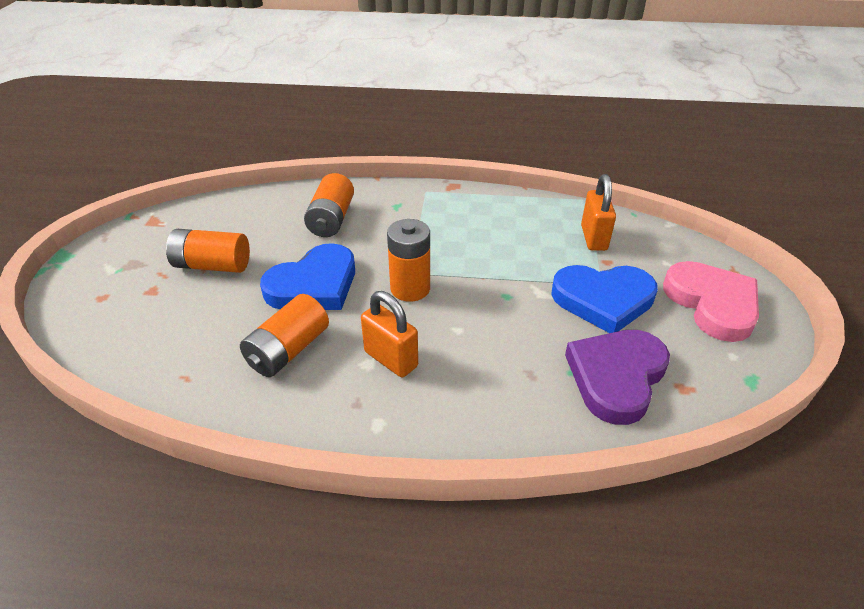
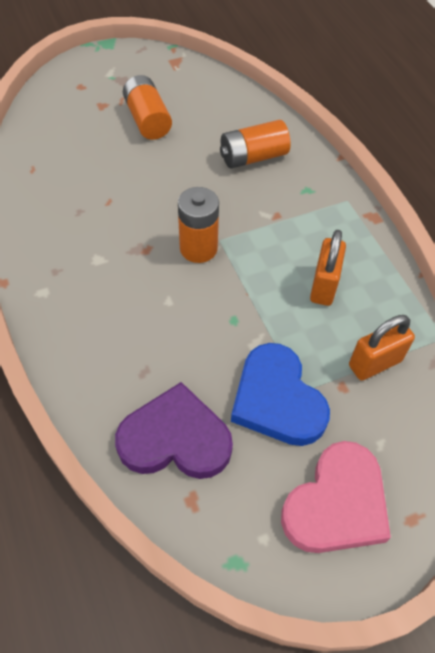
camera: 60 degrees right, 15 degrees up
(288, 350) = (85, 208): orange battery -> none
(314, 285) = (163, 187): blue heart -> none
(391, 359) = (109, 271): orange padlock -> orange padlock (323, 286)

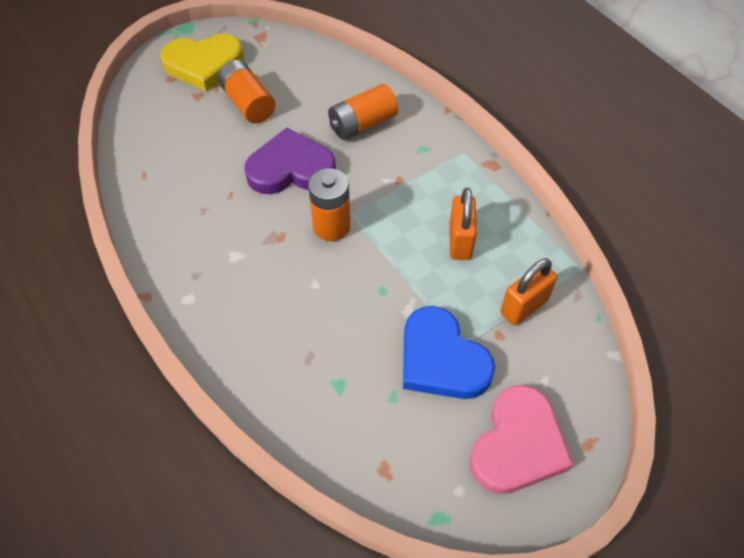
camera: 10 degrees left, 0 degrees up
(115, 78) = (204, 64): none -> yellow heart
(175, 439) = (355, 416): purple heart -> purple heart (290, 168)

